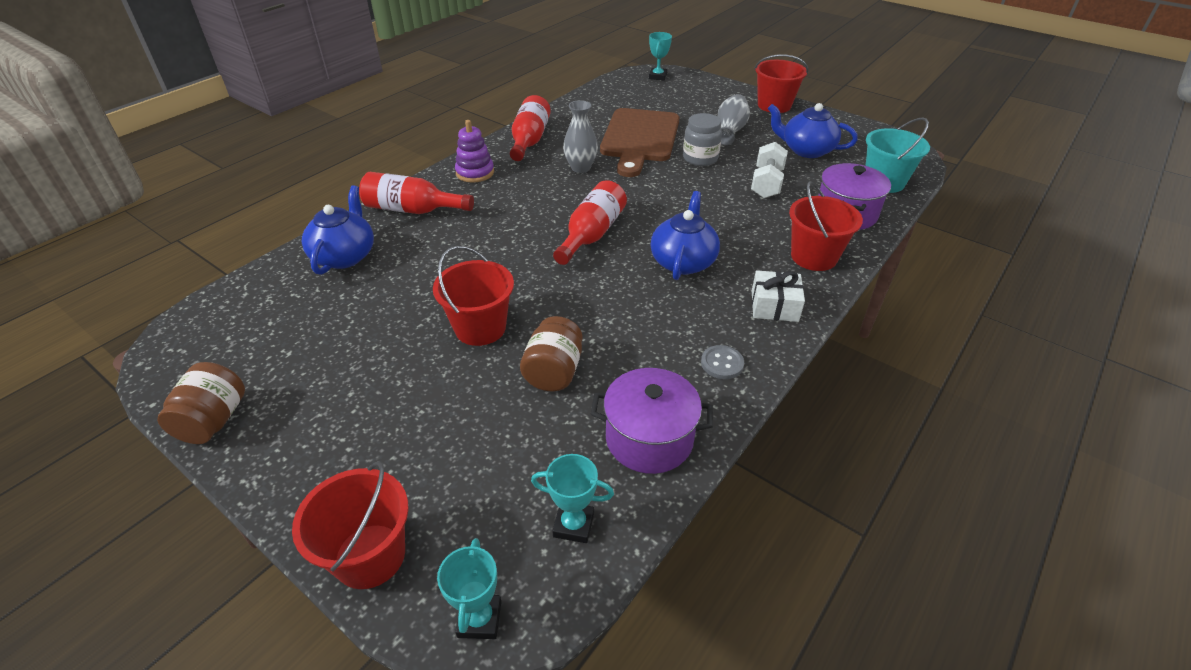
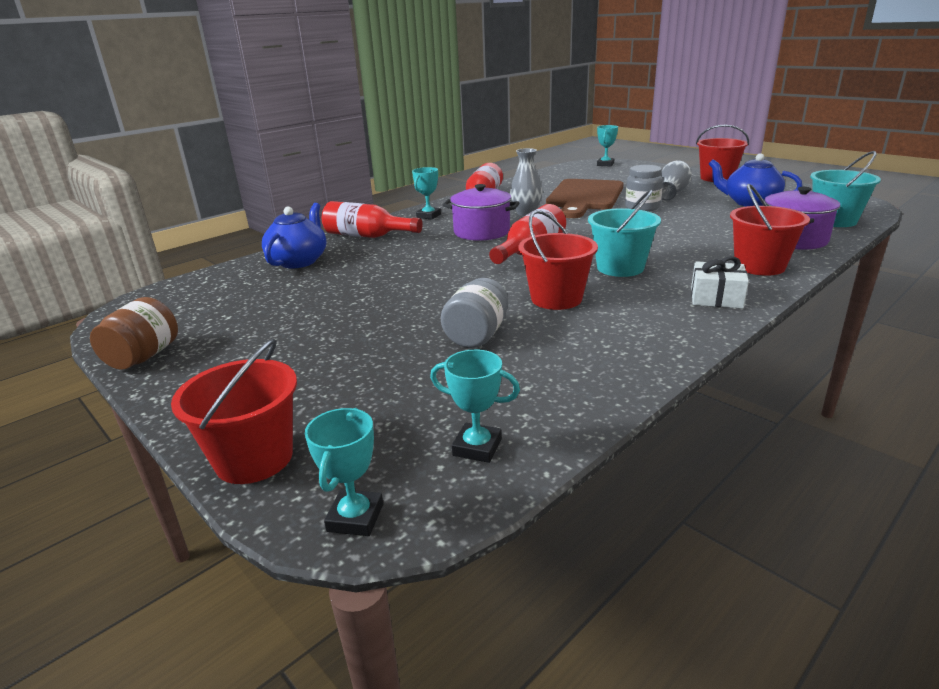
camera: 10 degrees right, 15 degrees down
(475, 173) = (428, 216): purple stacking toy -> turquoise trophy
(480, 328) = (410, 305): red bucket -> red bucket (556, 298)
(554, 372) = (477, 335): brown jar -> grey jar
(649, 438) = (571, 385): purple pot -> purple pot (481, 232)
(683, 261) = (620, 268): blue teapot -> turquoise bucket
(722, 363) = (656, 335): grey button -> none
(766, 184) = (708, 222): white dumbbell -> none

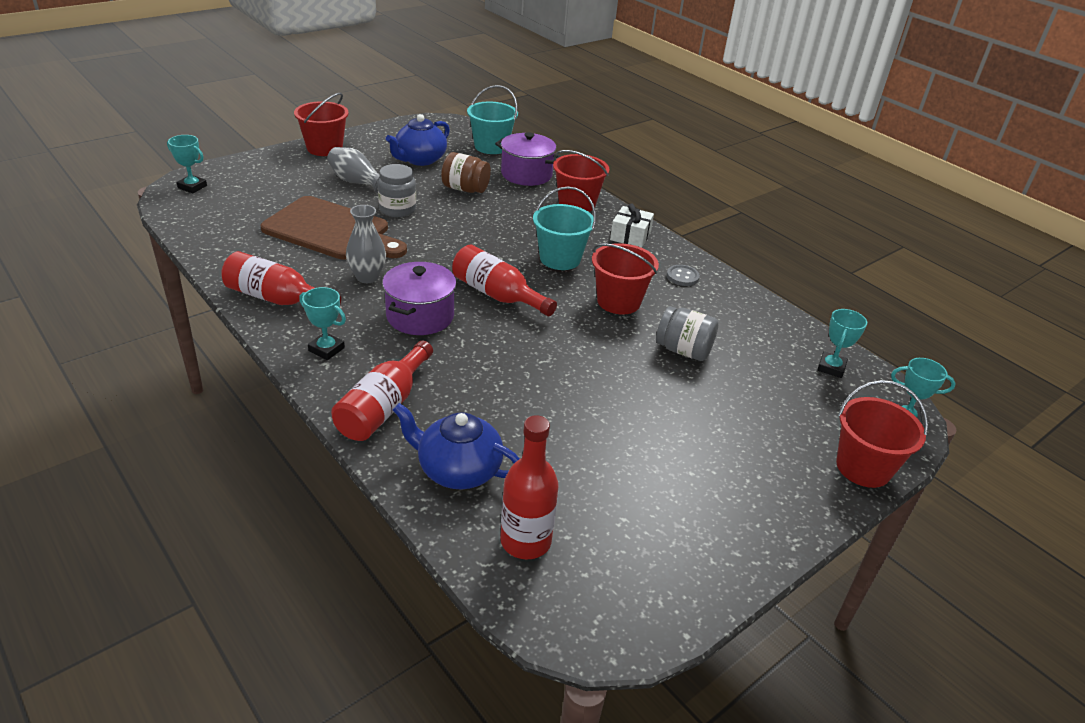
camera: 90 degrees left, 10 degrees up
(144, 357) = (717, 575): brown jar -> brown jar (465, 189)
(221, 286) = (525, 541): none -> red bottle
(645, 331) = (682, 276): none -> grey button

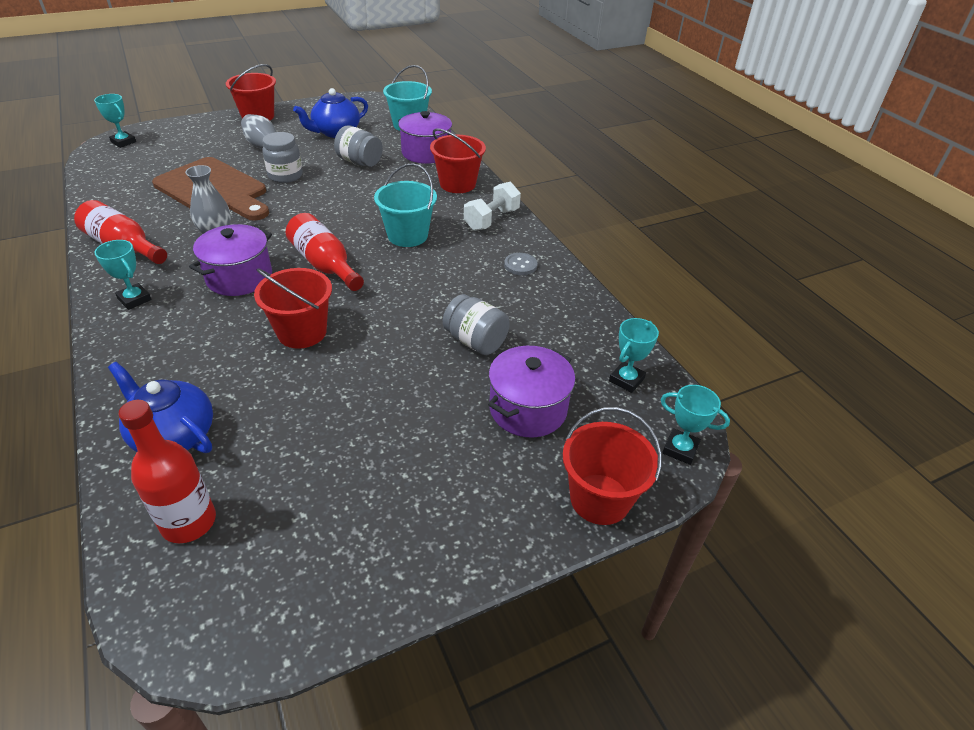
camera: 15 degrees right, 5 degrees up
(384, 407) = (147, 361): red bottle -> none
(465, 189) = (359, 162): brown jar -> grey jar
(618, 301) = (439, 283): red bucket -> red bucket (302, 332)
(630, 236) = (491, 220): white gift -> white dumbbell
(763, 403) = (528, 409): none -> purple pot

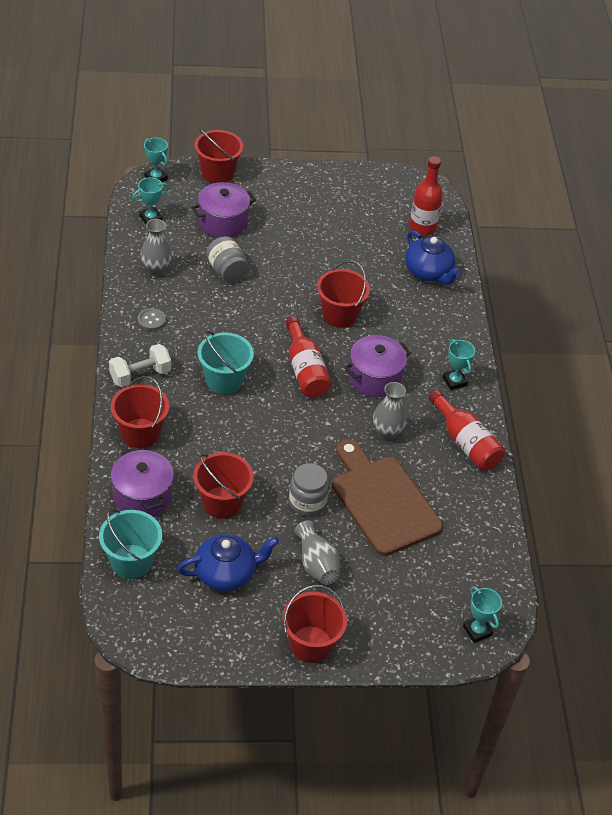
camera: 160 degrees left, 5 degrees up
(359, 162) = (222, 502): grey jar -> red bucket
(560, 316) = (156, 270): none -> grey vase

